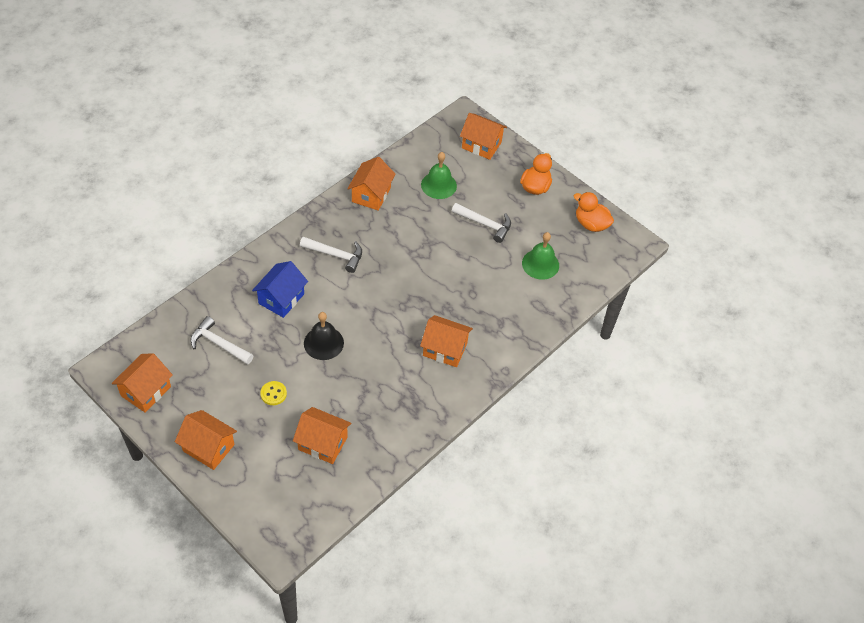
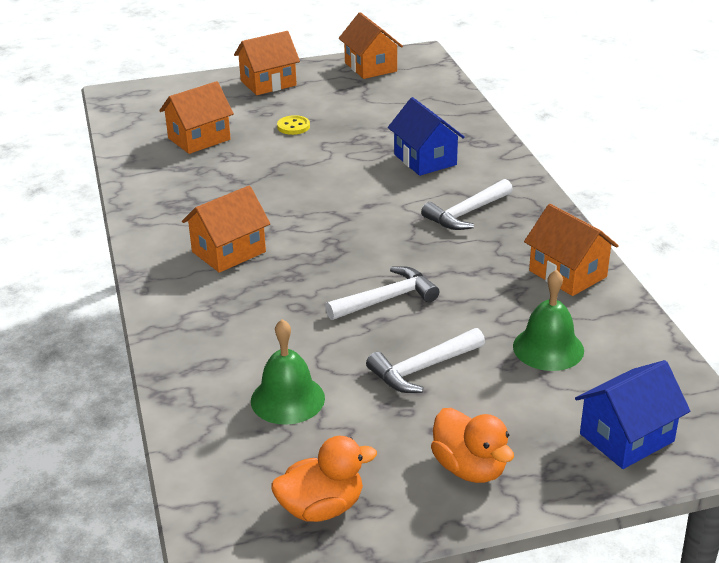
camera: 125 degrees right, 20 degrees down
(218, 344) = (393, 111): white hammer -> white hammer (387, 299)
(323, 343) = (330, 170): black bell -> none
(481, 145) = (626, 437): orange house -> blue house

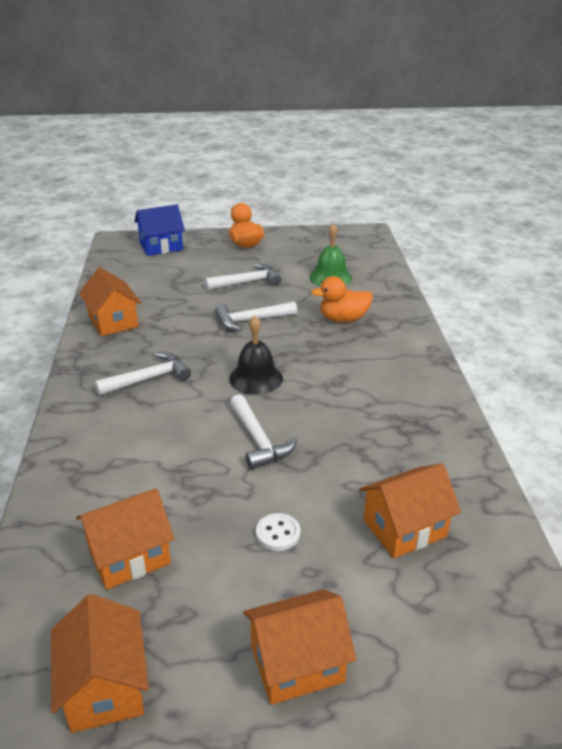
camera: 170 degrees left, 0 degrees up
(228, 252) = (365, 370): orange house -> orange house (129, 556)
(293, 126) = (278, 533): yellow button -> white button
(321, 508) = (321, 240): orange duck -> orange duck (343, 319)
(327, 176) = (258, 440): none -> white hammer
(351, 228) = (256, 378): none -> black bell
(425, 160) = (146, 448): blue house -> none
(548, 348) = (166, 283): green bell -> none

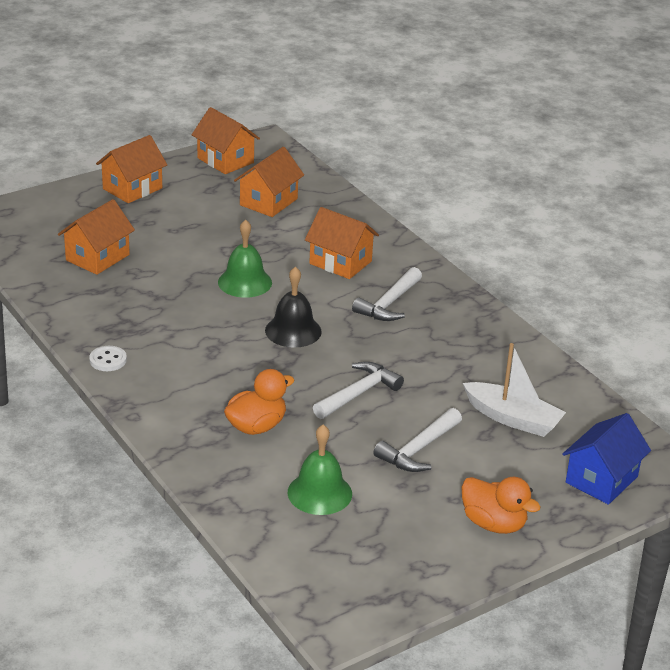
camera: 150 degrees right, 0 degrees up
(113, 321) = (499, 349): orange house -> orange house (340, 262)
(167, 282) = (512, 419): none -> white boat
(258, 440) = (245, 282): white hammer -> green bell
(278, 533) = (184, 234): white button -> white button (108, 360)

